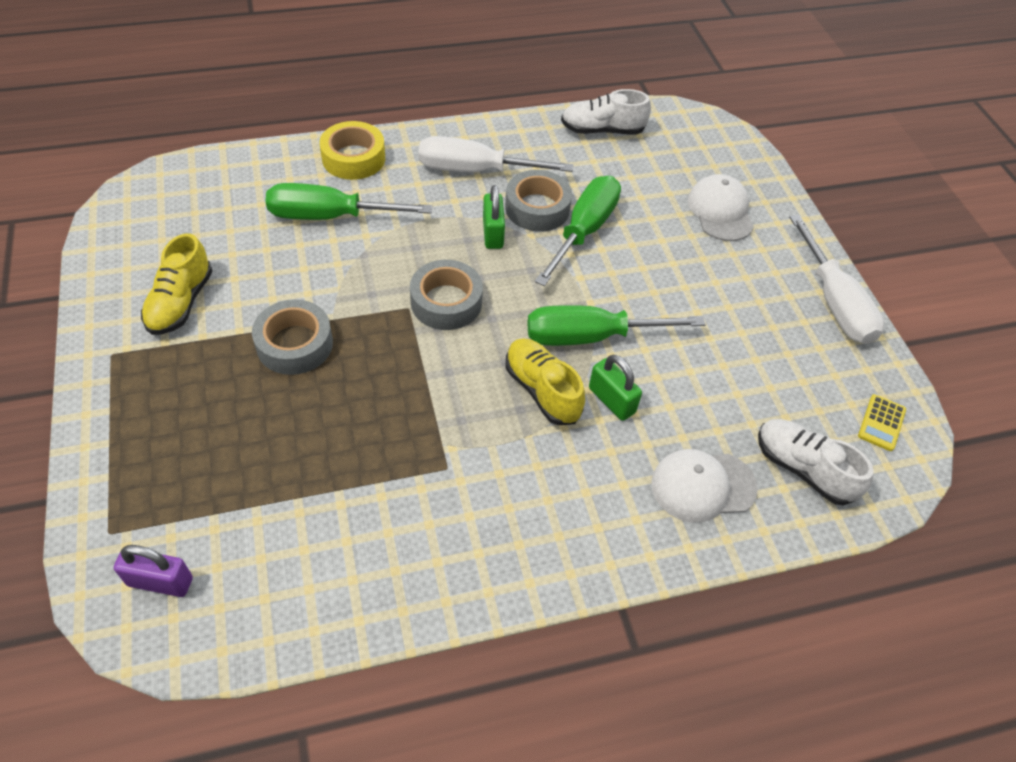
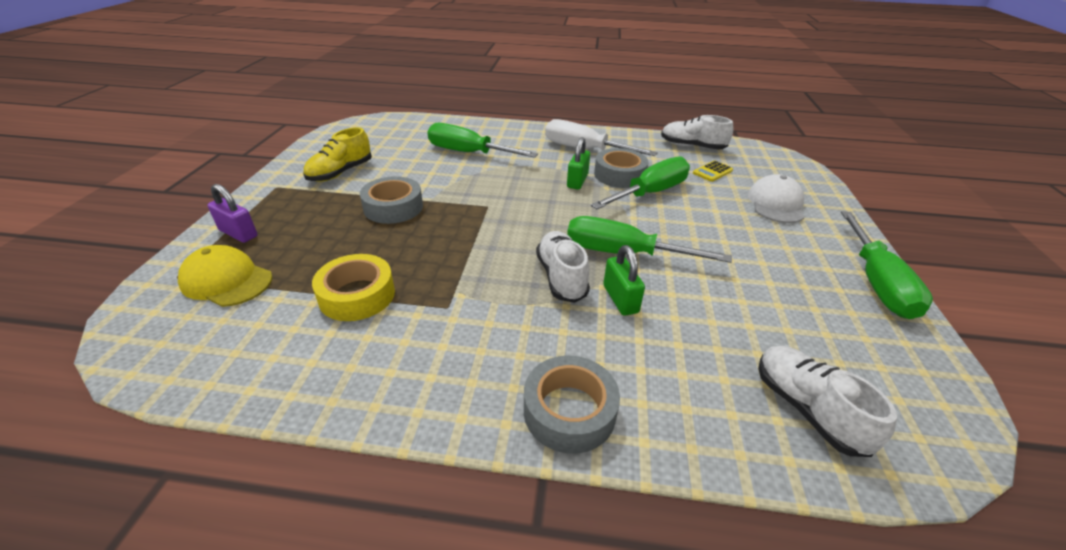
camera: 25 degrees right, 15 degrees down
(160, 581) = (176, 317): purple padlock -> purple padlock (238, 233)
(176, 517) = (226, 280): none -> yellow cap
(353, 158) = (504, 131): yellow tape -> yellow tape (357, 295)
(446, 302) = (518, 209): grey tape -> grey tape (569, 411)
(542, 390) = (561, 277): yellow shoe -> white shoe
(703, 486) = (683, 390): white cap -> none
(834, 302) = (876, 282): white screwdriver -> green screwdriver
(881, 423) = (917, 393): yellow calculator -> yellow calculator (712, 172)

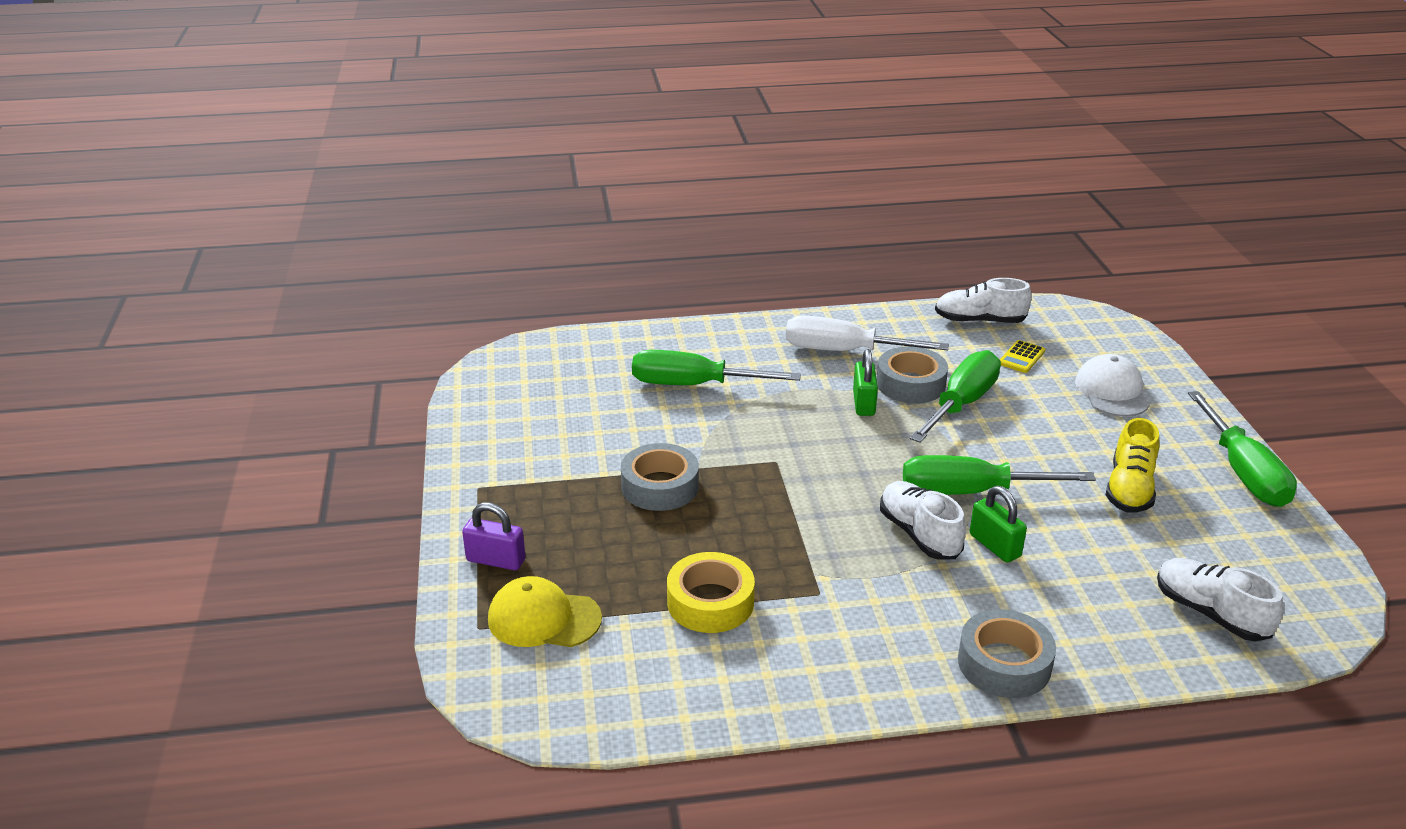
camera: 15 degrees left, 5 degrees down
(340, 173) = (545, 449): yellow shoe -> yellow shoe (1129, 489)

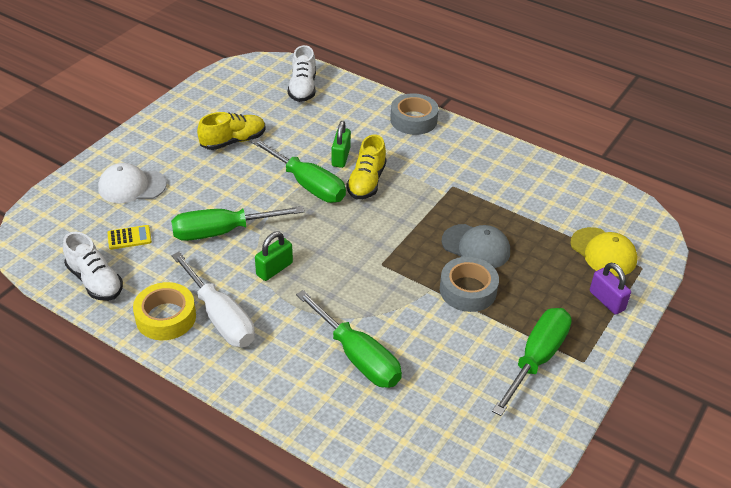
camera: 140 degrees left, 10 degrees up
(702, 534) = (476, 247): none -> grey cap
(710, 602) = (510, 212): yellow tape -> yellow tape (166, 317)
(910, 384) = (225, 264): grey tape -> none
(919, 534) = (366, 182): white shoe -> yellow shoe
(1112, 391) = (132, 186): white cap -> white cap turned 45 degrees clockwise
(1243, 472) = (169, 117): green screwdriver -> green screwdriver (536, 359)

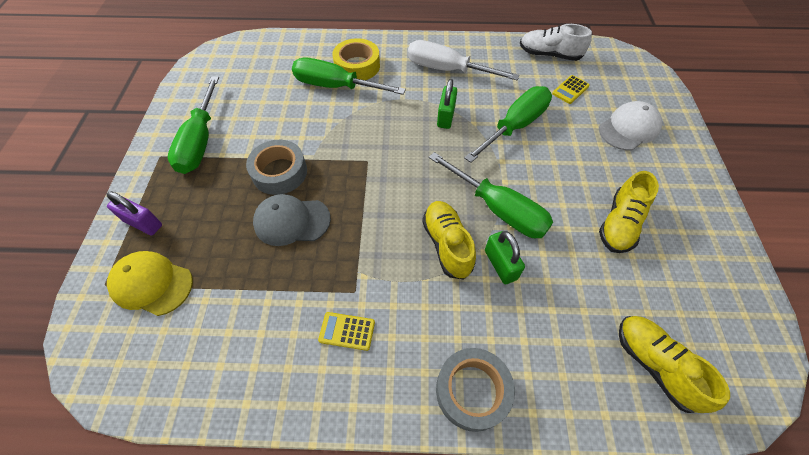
camera: 150 degrees right, 15 degrees up
(166, 317) = (480, 55): yellow tape -> yellow tape (357, 66)
(303, 88) = (654, 365): white shoe -> yellow shoe
(307, 184) = (498, 209): green screwdriver -> green screwdriver turned 150 degrees counterclockwise
(470, 170) = (347, 331): none -> yellow calculator

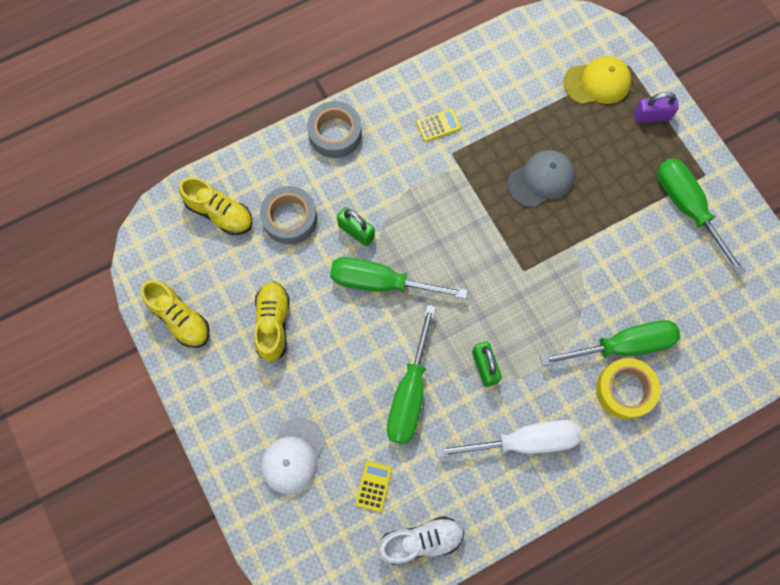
camera: 150 degrees right, 15 degrees up
(279, 172) = (589, 216): grey tape -> grey tape (290, 218)
(447, 244) = (406, 226): yellow shoe -> yellow shoe (180, 318)

